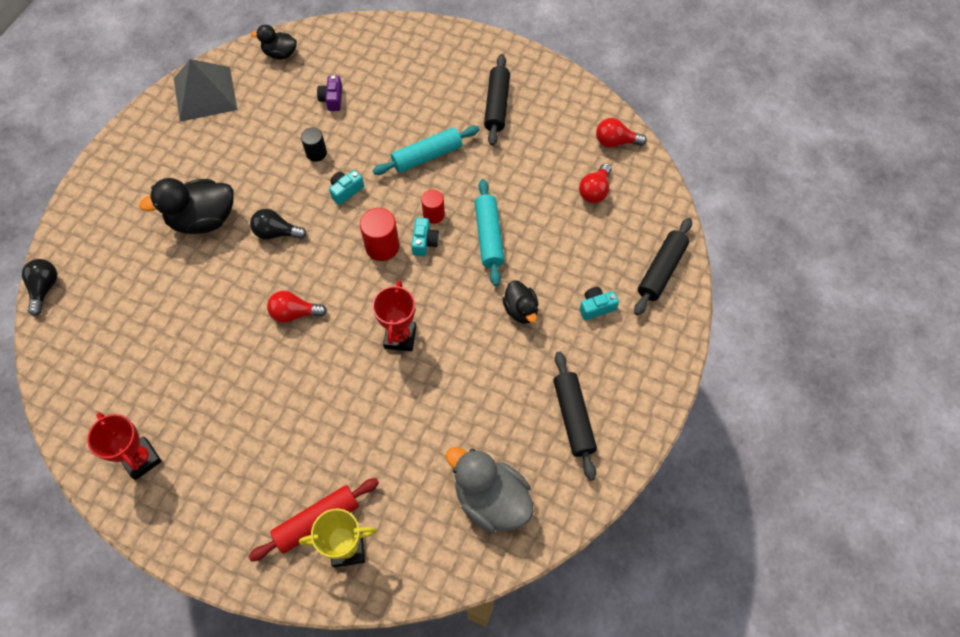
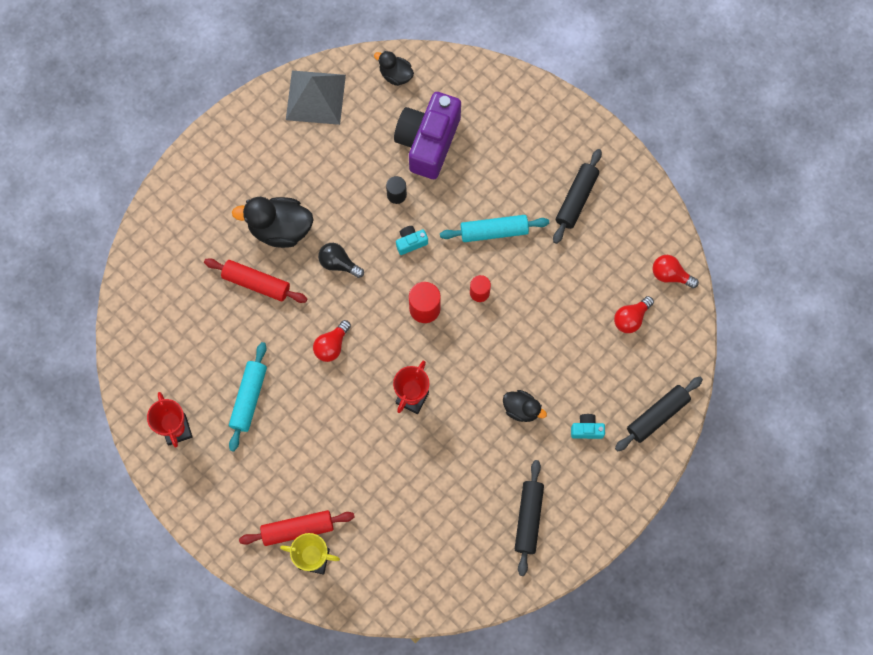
camera: 20 degrees right, 10 degrees up
(45, 288) = (134, 250): black light bulb -> none
(192, 279) = (256, 283): none -> red rolling pin
(294, 313) = (332, 345): red light bulb -> red light bulb turned 75 degrees counterclockwise
(332, 99) = (428, 142): purple camera -> purple camera, size x2.49
(424, 242) = (462, 316): turquoise camera -> none
(489, 236) = (520, 331): turquoise rolling pin -> turquoise rolling pin (249, 398)
(491, 500) = (437, 561): grey duck -> none
(521, 310) = (521, 409): black duck -> black duck turned 60 degrees counterclockwise

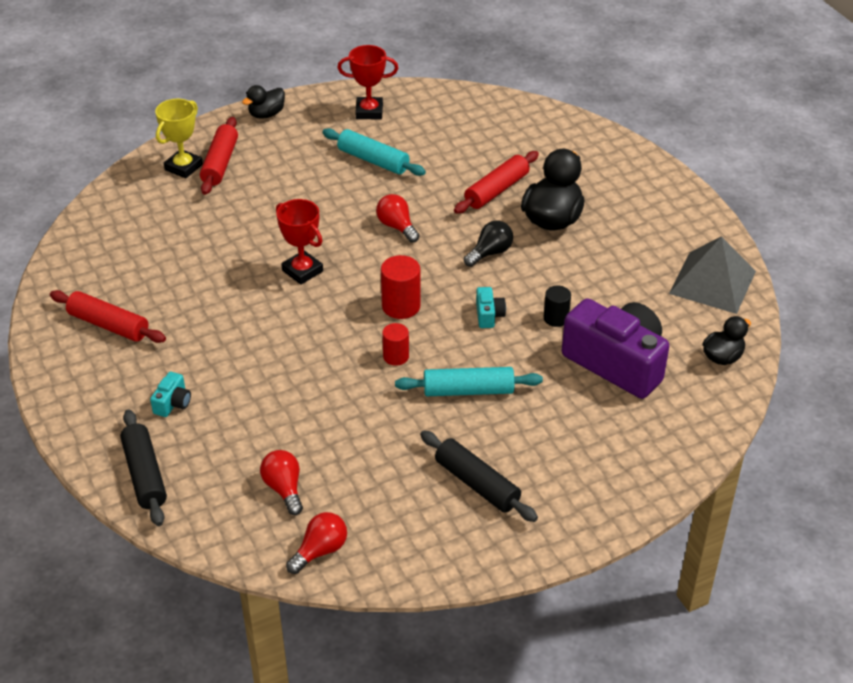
camera: 110 degrees right, 30 degrees down
(494, 231) = (468, 390): turquoise rolling pin -> turquoise rolling pin turned 75 degrees clockwise
(521, 409) = (233, 353): black duck -> black duck (266, 114)
(528, 518) = (109, 325): black rolling pin -> red rolling pin

